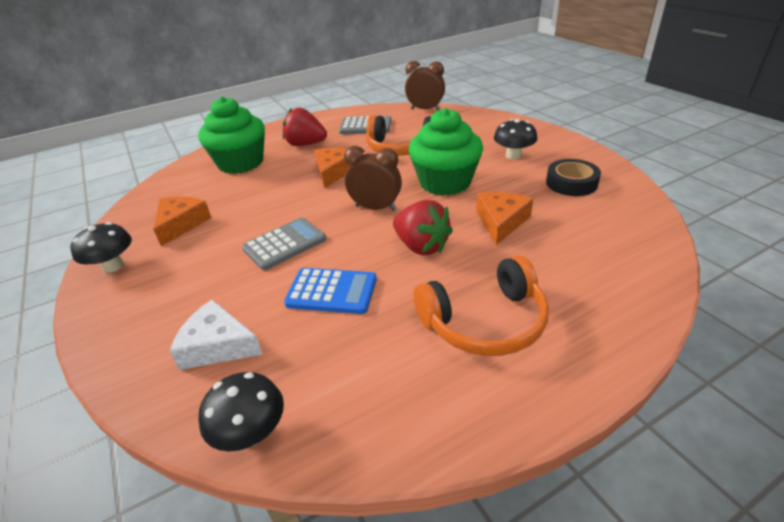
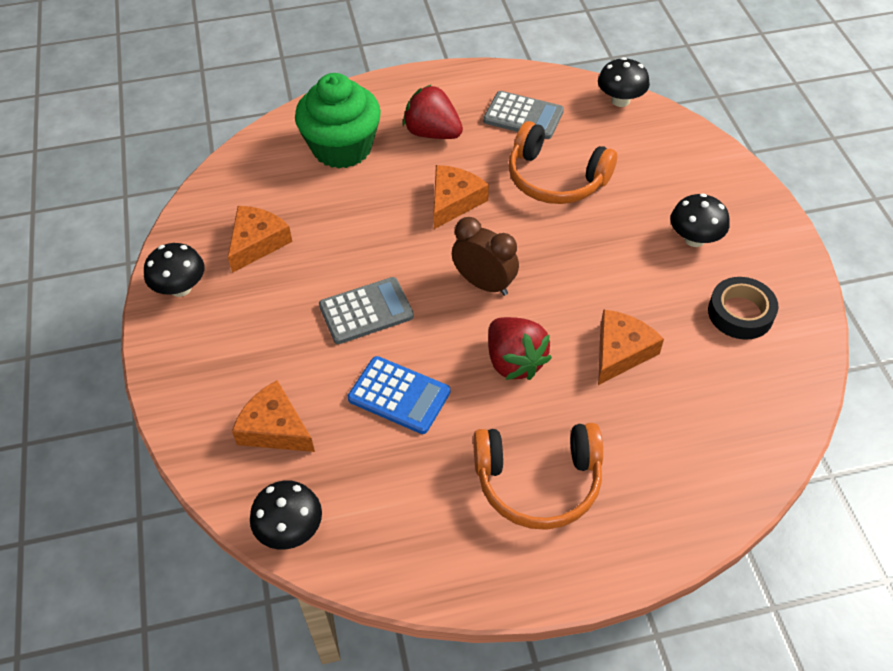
camera: 15 degrees right, 15 degrees up
(217, 345) = (275, 428): white cheese -> orange cheese
(425, 109) = (620, 100): brown clock -> black mushroom
(445, 182) = (584, 264): green cupcake -> none

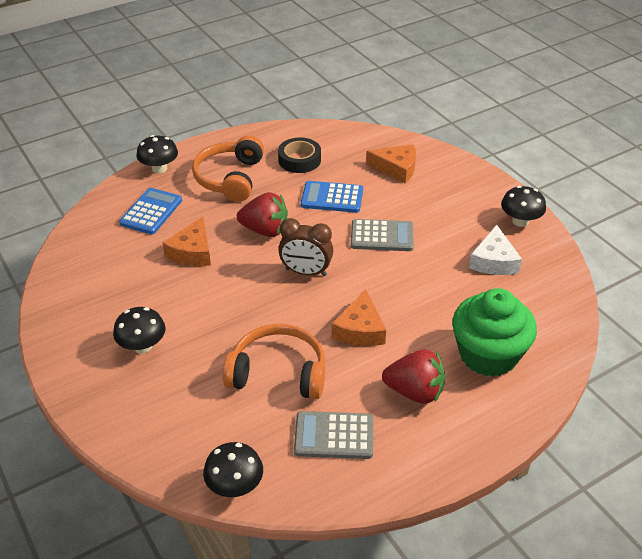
camera: 160 degrees right, 10 degrees down
(257, 242) = (494, 261): orange cheese -> white cheese
(290, 529) = (357, 135): black mushroom -> black mushroom (159, 169)
(366, 311) = (382, 236): grey calculator -> grey calculator turned 135 degrees counterclockwise
(514, 361) = (265, 230): red strawberry -> red strawberry turned 150 degrees clockwise
(538, 482) = (230, 178): orange headphones -> orange headphones turned 60 degrees counterclockwise
(672, 442) = (151, 212): none -> blue calculator
(740, 313) = (104, 296): black tape -> black tape (299, 160)

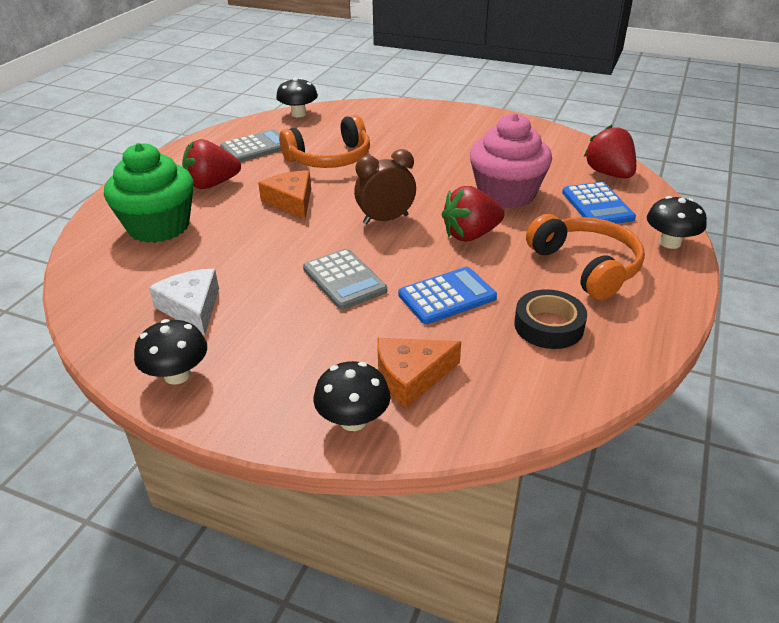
camera: 145 degrees right, 5 degrees down
(93, 232) = (609, 174): none -> red strawberry
(142, 346) = (445, 137): black mushroom -> black mushroom (353, 420)
(192, 252) = (506, 194): orange cheese -> pink cupcake
(382, 236) = (344, 280): grey calculator -> grey calculator turned 90 degrees counterclockwise

